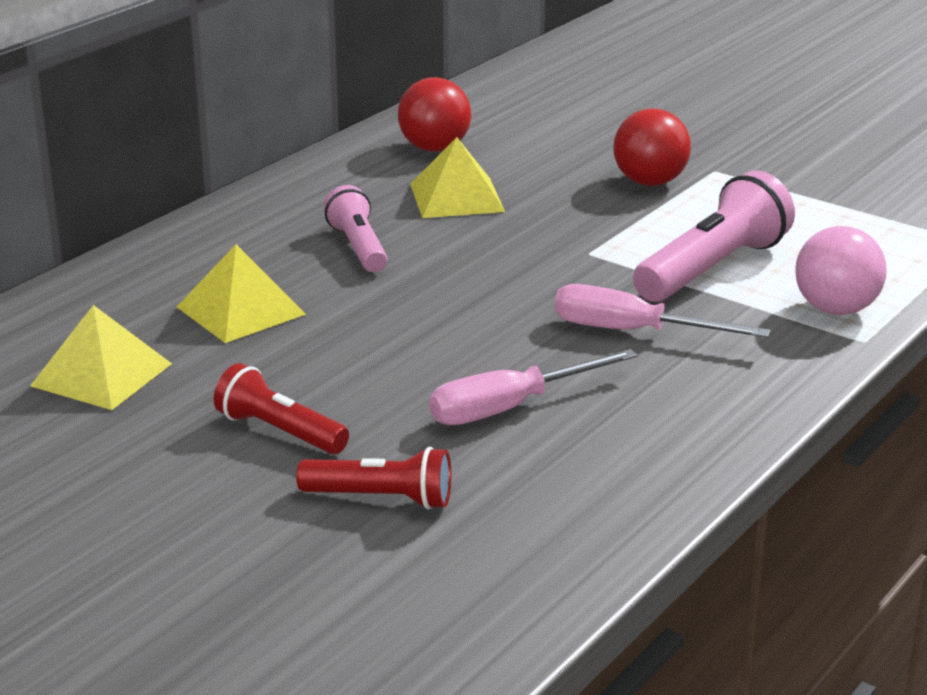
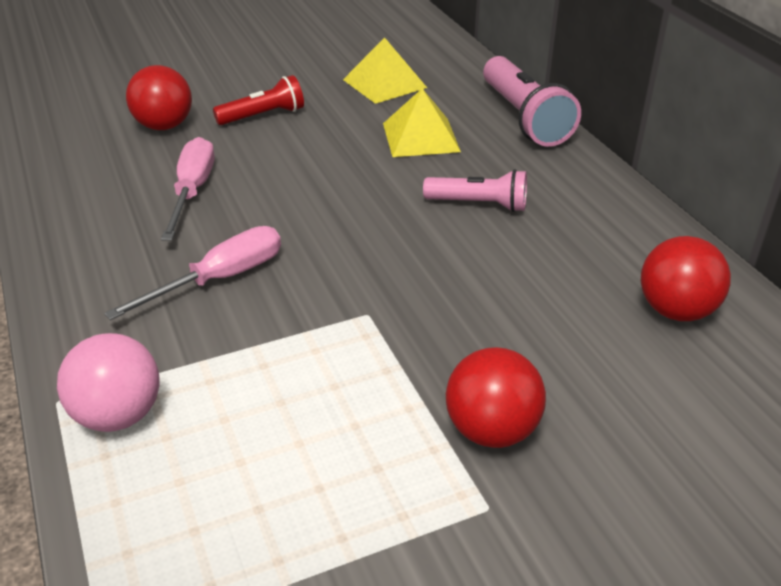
camera: 120 degrees right, 10 degrees up
(381, 498) = (164, 126): red flashlight -> red ball
(457, 197) = (542, 283): yellow pyramid -> none
(712, 269) = (268, 375): pink flashlight -> pink flashlight (524, 118)

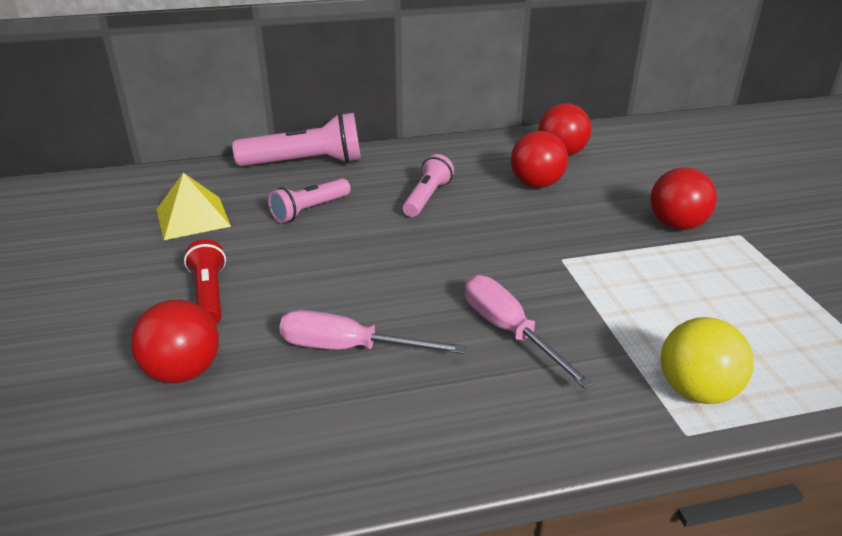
camera: 80 degrees left, 5 degrees down
(118, 415) = (696, 391): pink ball -> yellow ball
(420, 137) = (310, 210): yellow pyramid -> pink flashlight
(557, 288) = (536, 184): none -> red ball

